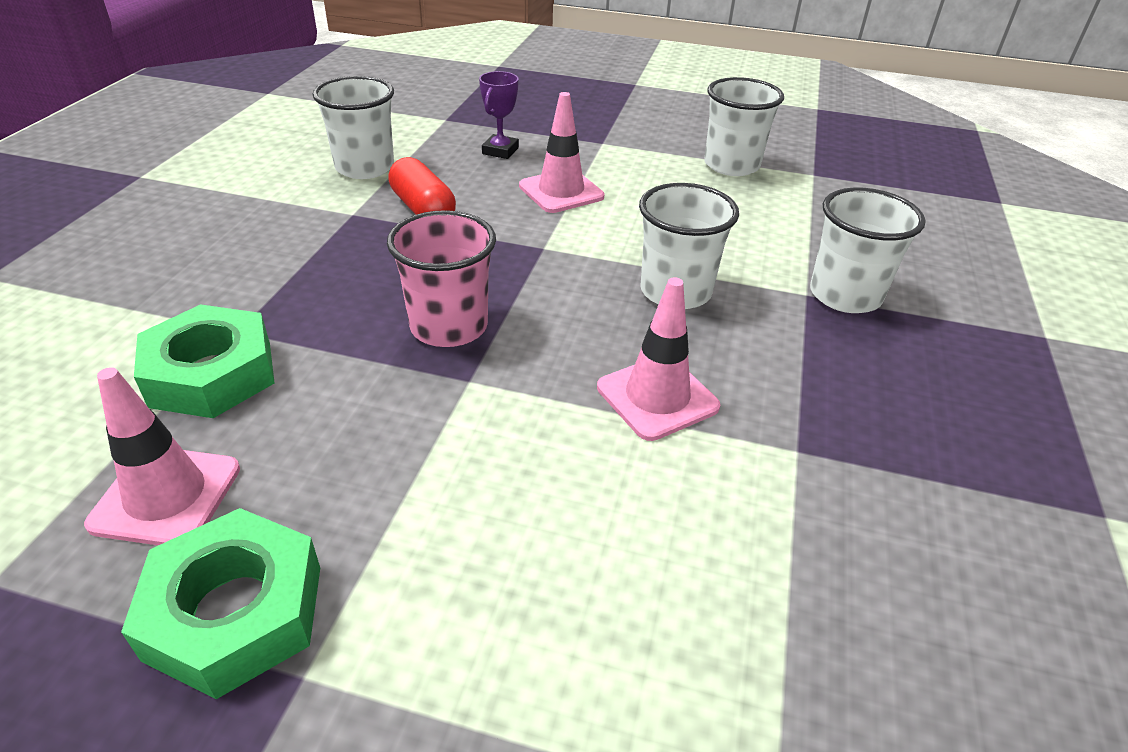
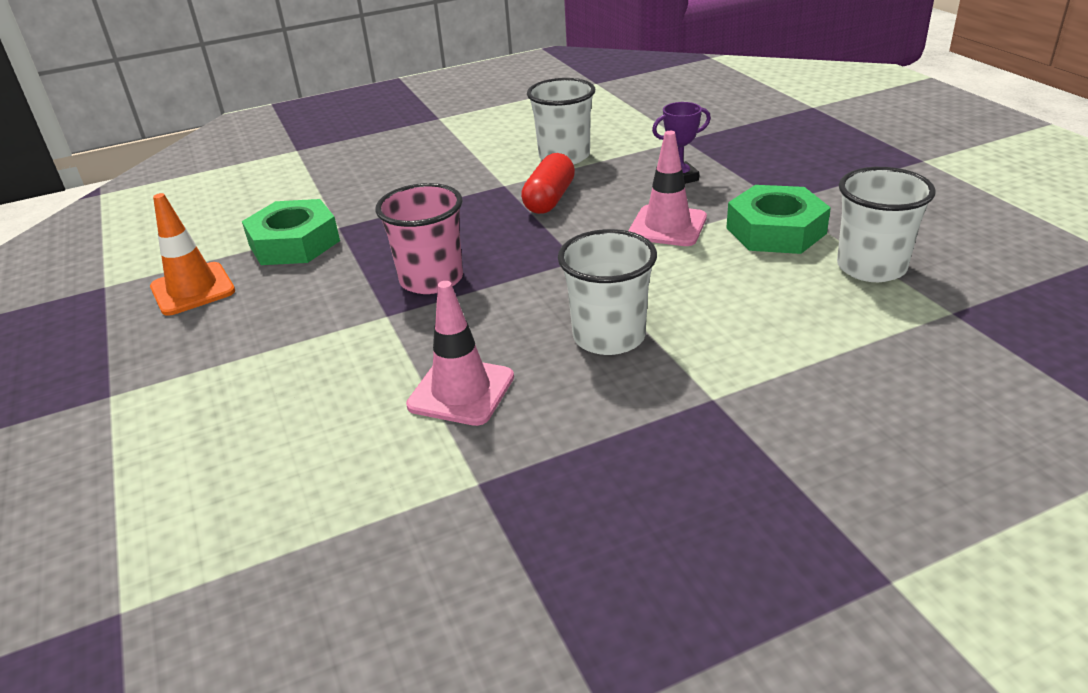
camera: 55 degrees right, 5 degrees down
(166, 496) = (193, 289): pink traffic cone -> orange traffic cone
(235, 612) = (134, 353): green nut -> green nut (776, 231)
(845, 295) = (746, 419): white cup -> none

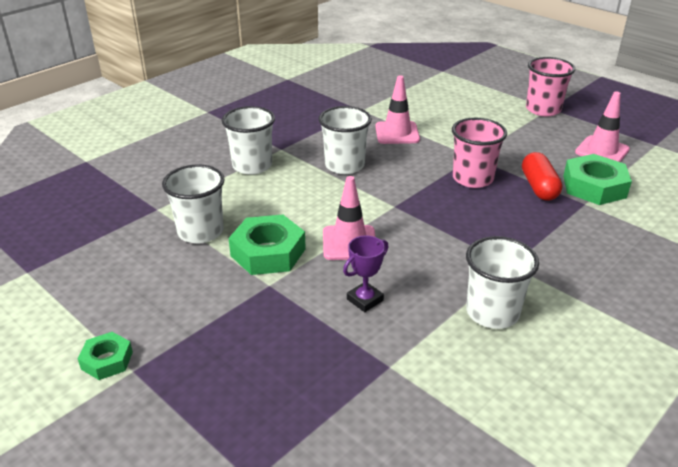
camera: 155 degrees right, 0 degrees up
(128, 393) = (543, 109): none -> pink cup
(193, 289) = (602, 151): orange traffic cone -> pink traffic cone
(549, 199) = (458, 255): red capsule -> red capsule (539, 187)
(780, 367) = (252, 166): none -> white cup
(953, 168) = (107, 360): none -> green nut

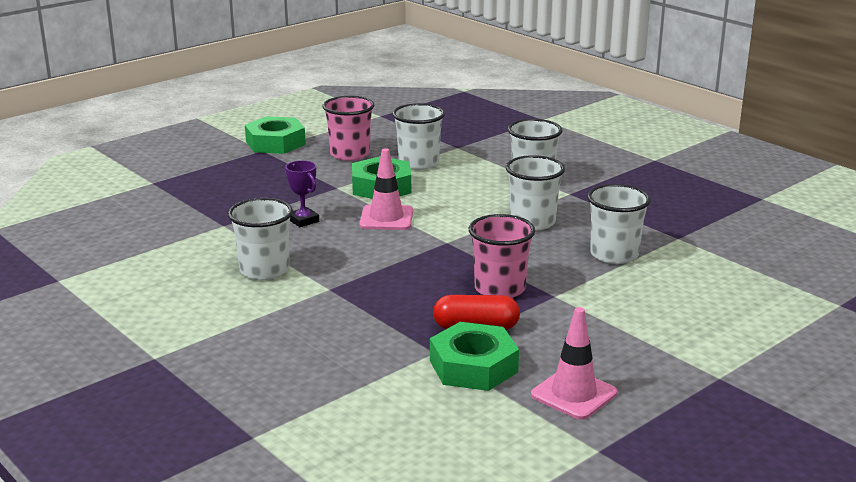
camera: 95 degrees right, 10 degrees down
(107, 360) = (275, 143): green nut -> green nut, size x1.76
(397, 133) = (614, 255): pink traffic cone -> white cup
(543, 109) = (711, 370): pink cup -> pink cup (350, 154)

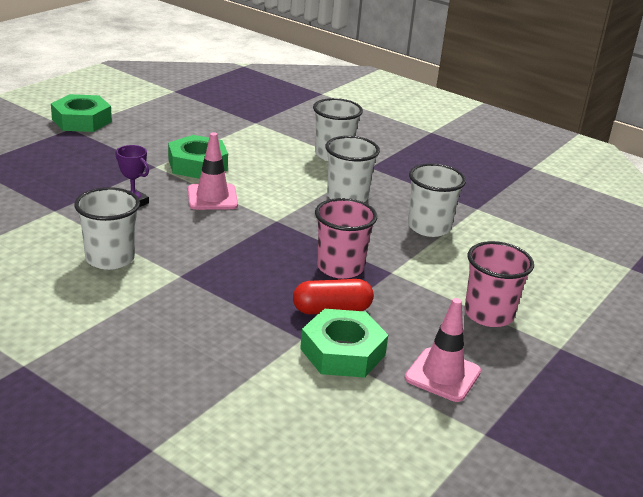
camera: 15 degrees left, 5 degrees up
(350, 154) = (157, 131): pink cup -> pink cup (488, 314)
(418, 163) = (225, 139): white cup -> none

